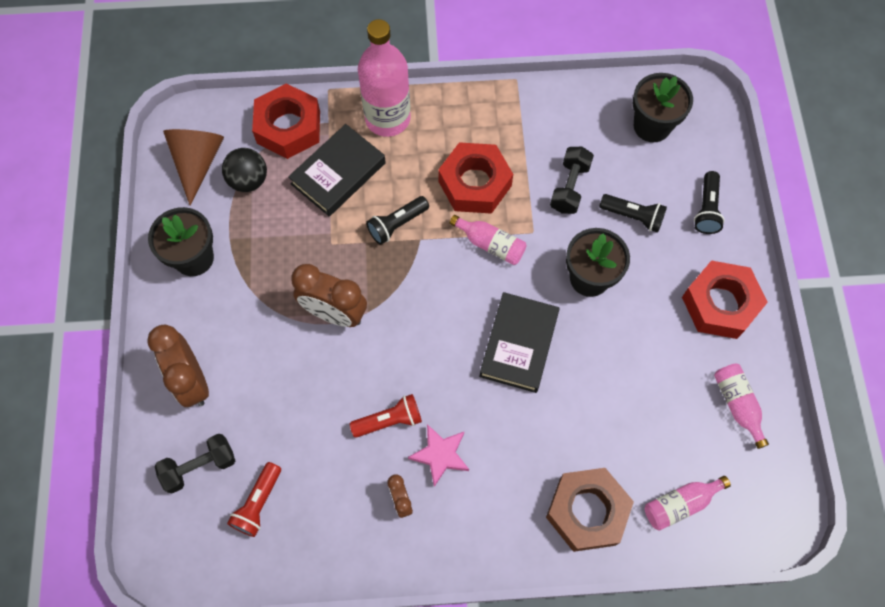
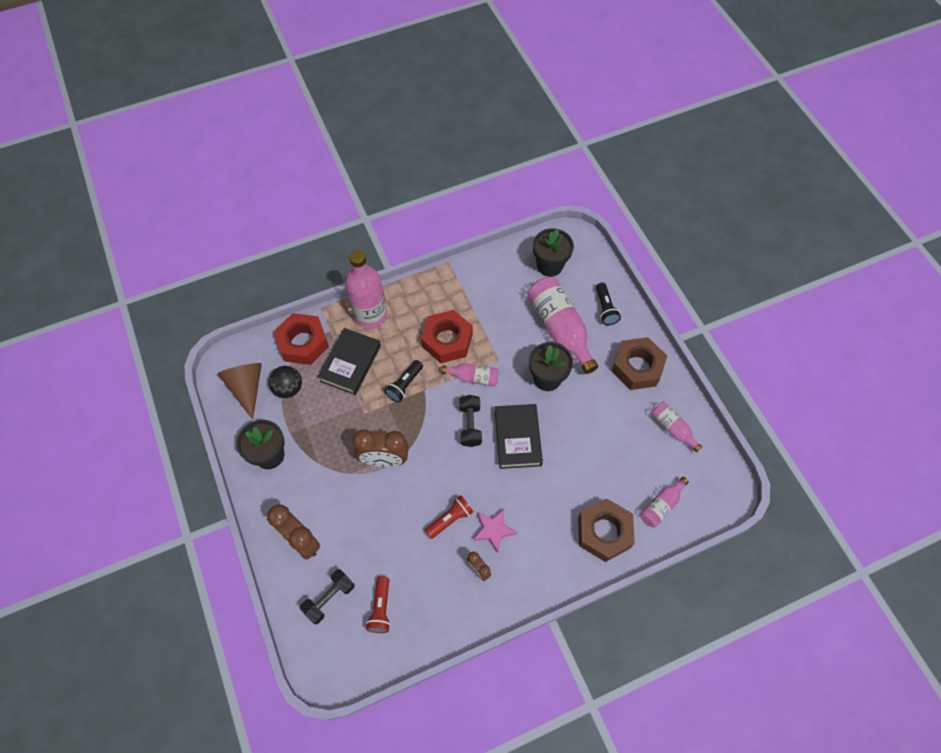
camera: 20 degrees left, 5 degrees down
(569, 187) = (511, 323): black dumbbell -> black dumbbell (470, 425)
(633, 216) = (560, 329): black flashlight -> pink bottle
(720, 304) = (637, 367): red nut -> brown nut

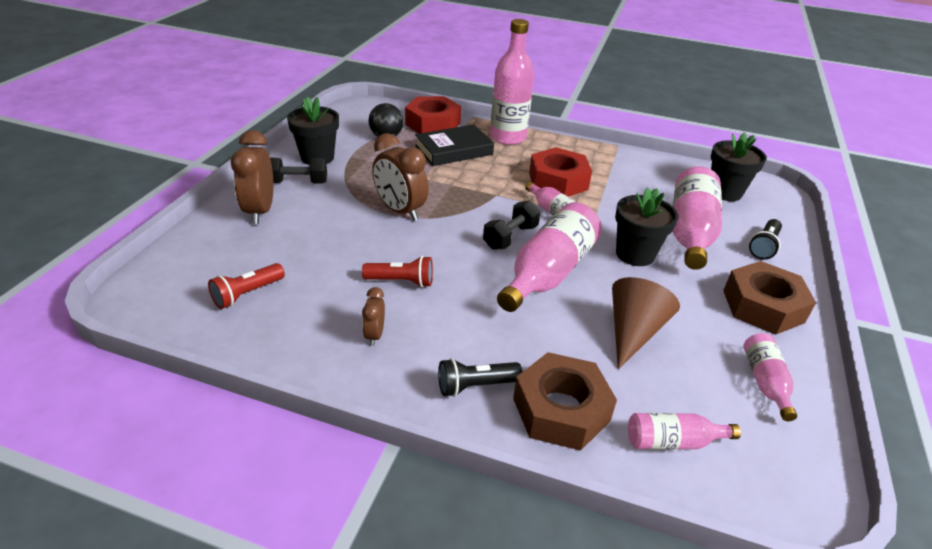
camera: 40 degrees right, 25 degrees down
(247, 388) = (357, 121): brown cone -> brown cone (633, 332)
(329, 598) = (221, 257): black dumbbell -> black dumbbell (298, 182)
(404, 385) = (482, 183): black flashlight -> black flashlight (475, 386)
(493, 530) = (432, 318): pink star -> none
(517, 438) = (548, 273): black book -> pink bottle

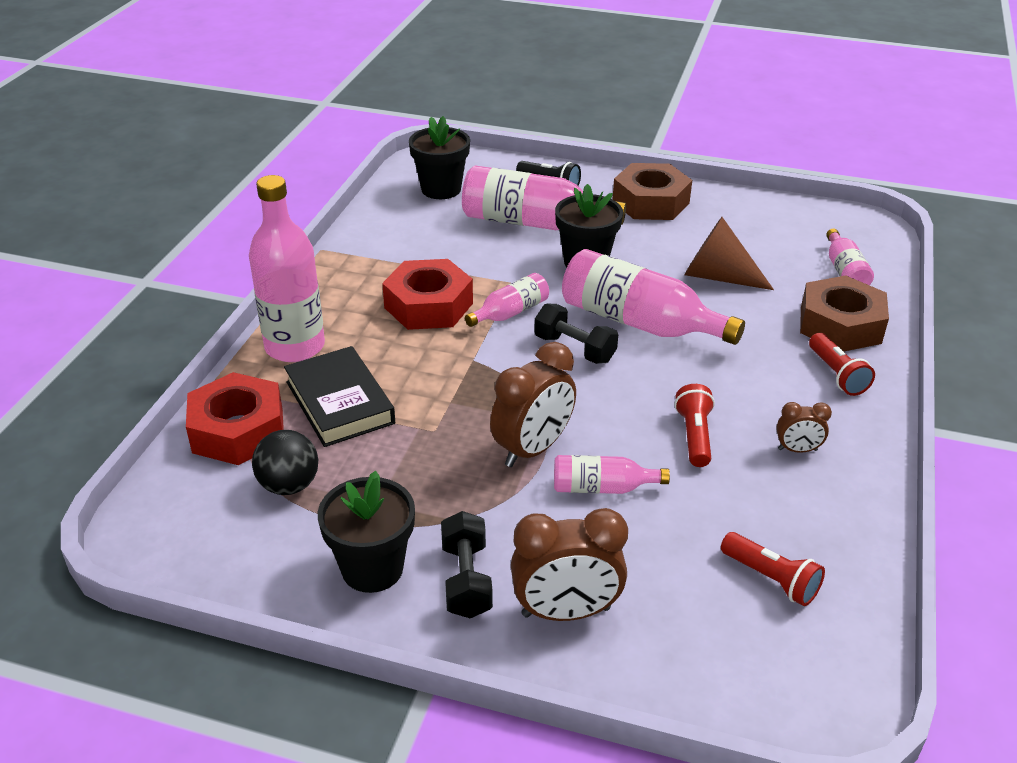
camera: 90 degrees left, 0 degrees up
(475, 386) = (836, 374): black flashlight -> red flashlight
(765, 382) = (754, 218): pink bottle -> pink bottle (602, 487)

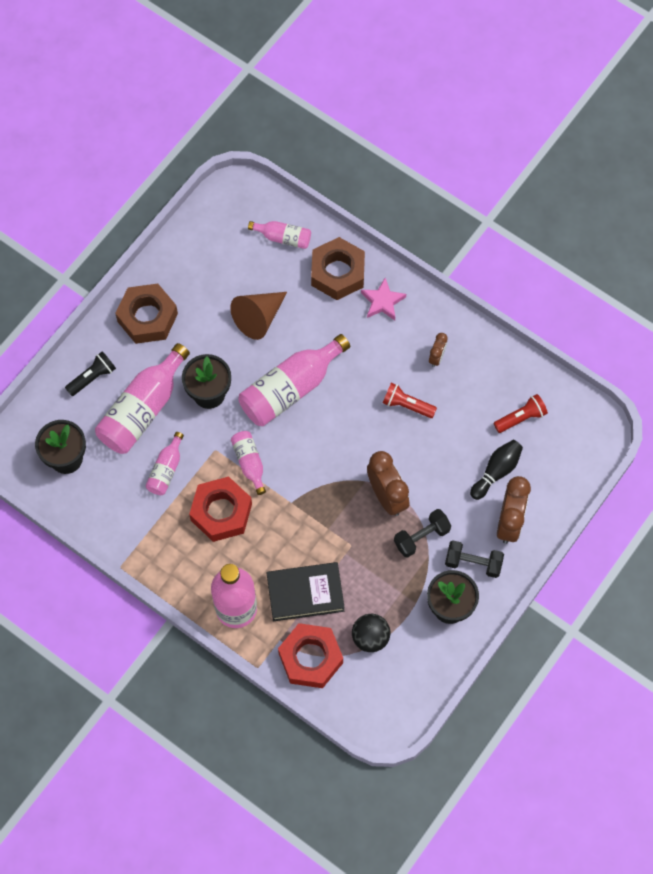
camera: 70 degrees left, 30 degrees up
(574, 349) = (303, 438): black dumbbell -> black dumbbell (421, 537)
(602, 487) = (430, 471): pink bottle -> pink bottle (166, 470)
(650, 570) = (496, 472): none -> black bowling pin
(836, 374) = (382, 301): red flashlight -> pink star

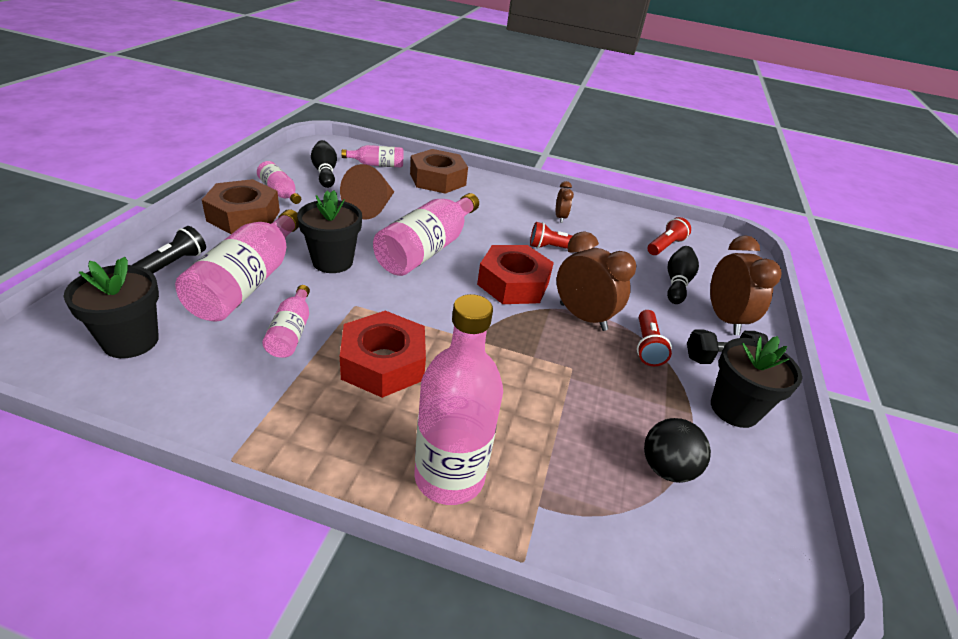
camera: 25 degrees left, 30 degrees down
(228, 249) = (325, 173): none -> black bowling pin
(249, 463) = (404, 311): pink bottle -> pink bottle (280, 192)
(305, 593) = (543, 433): black book -> none
(310, 658) = (600, 521): red nut -> red nut (513, 283)
(382, 301) = (488, 191): pink star -> none
(421, 537) = (647, 346): black dumbbell -> red flashlight

